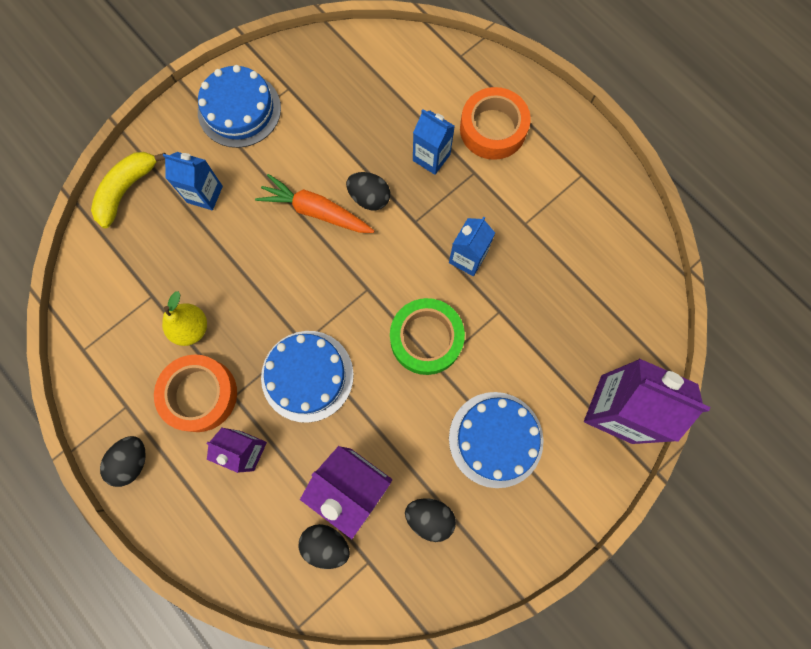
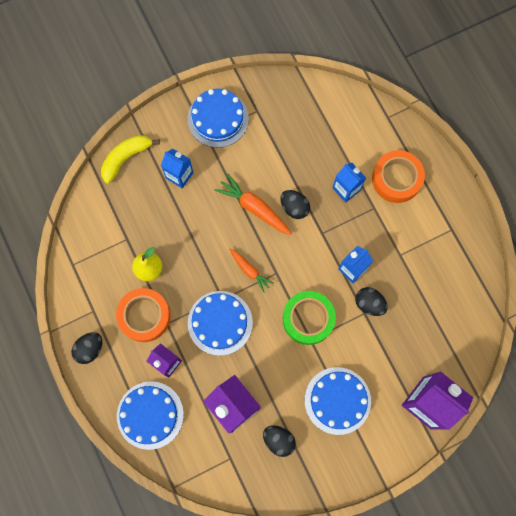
camera: 15 degrees right, 0 degrees up
(239, 531) = (150, 415): none -> blue cake
(326, 544) = (205, 439): black egg -> black egg (369, 304)
(330, 295) = (249, 270): none -> orange carrot

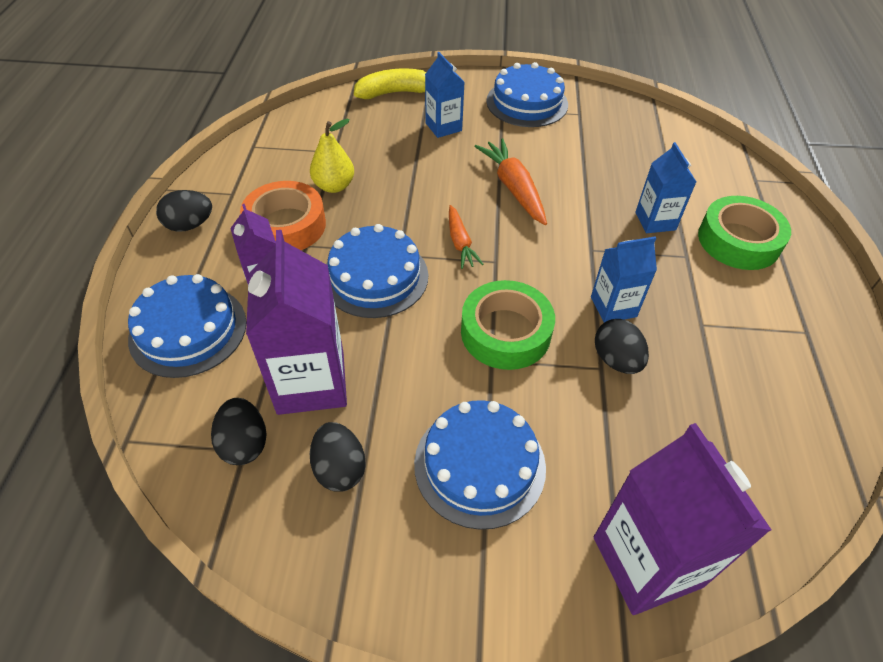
camera: 30 degrees right, 25 degrees down
(294, 208) = (568, 209): black egg -> black egg (244, 443)
(396, 179) = (738, 240): orange tape -> green tape

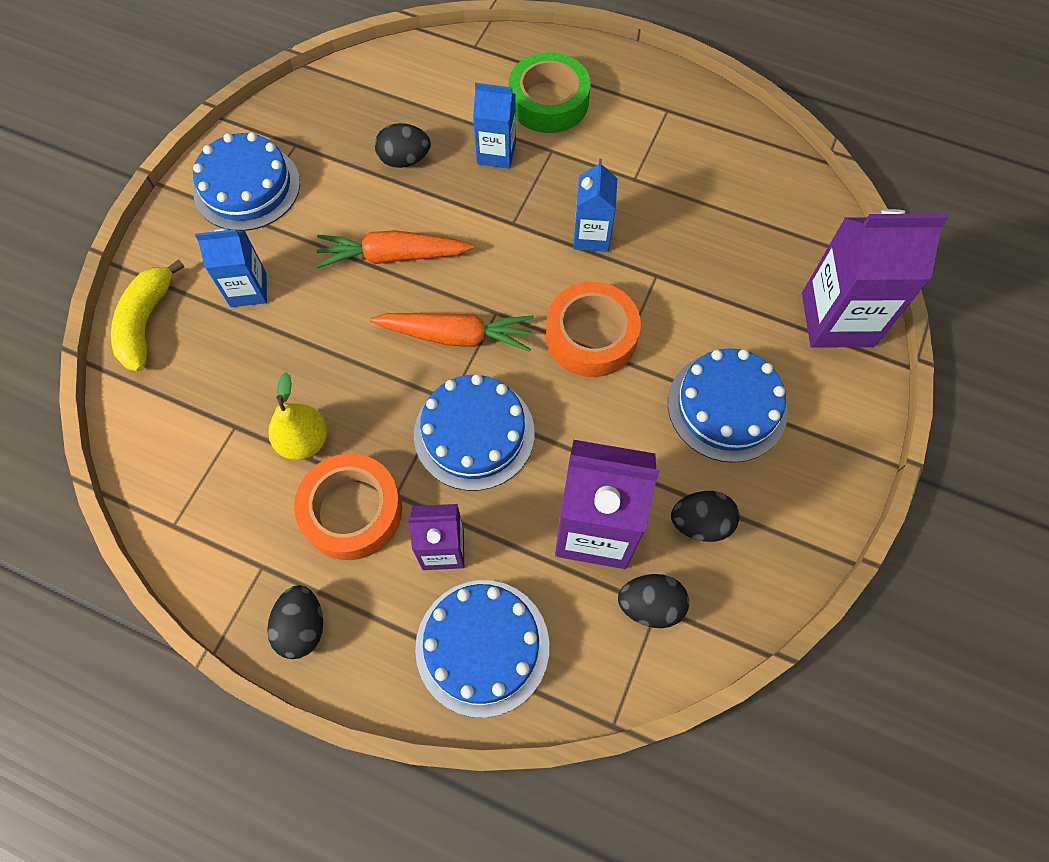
camera: 70 degrees left, 15 degrees up
(460, 242) = (456, 336): orange carrot -> orange carrot, size x1.60
(505, 332) = (591, 336): green tape -> orange tape
(616, 360) = (652, 260): black egg -> black egg (405, 160)

